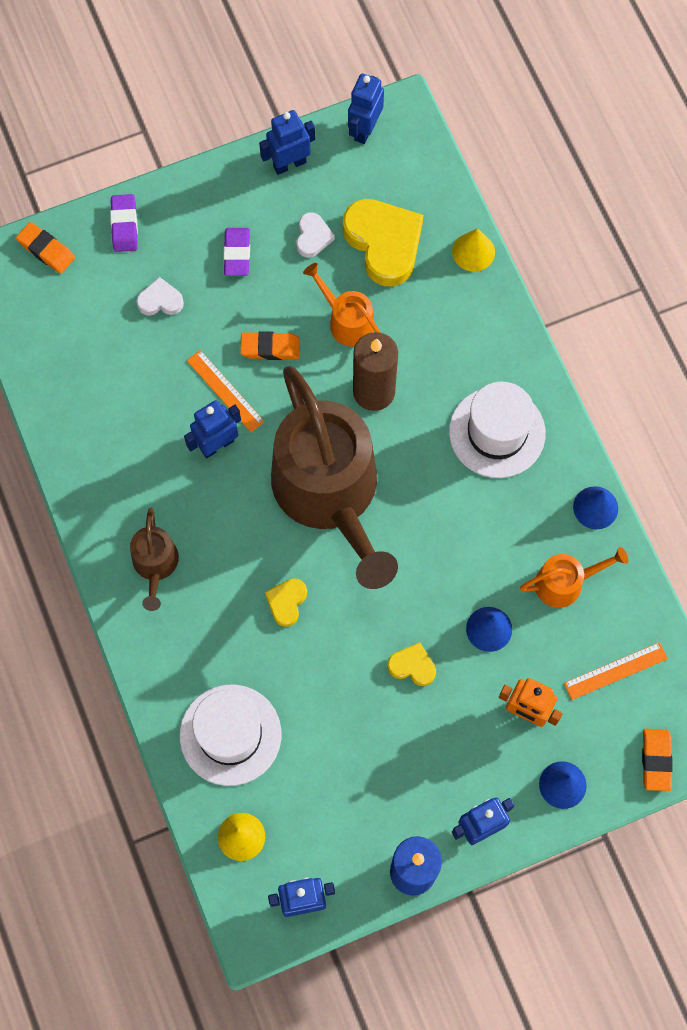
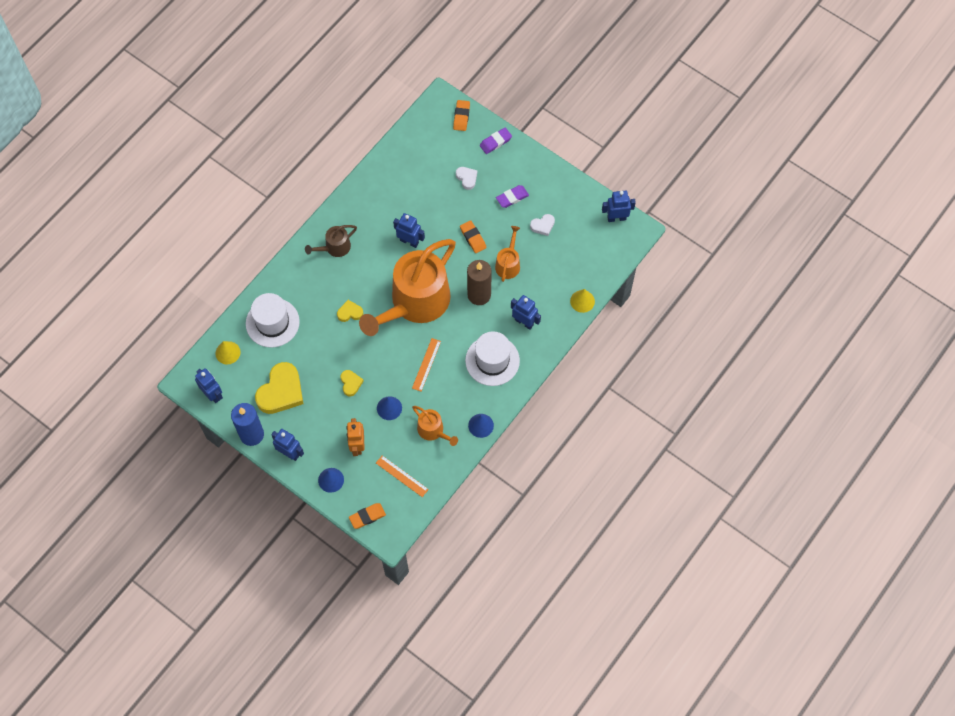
camera: 60 degrees right, 5 degrees down
(225, 391) = (438, 230): orange ruler -> orange ruler (426, 364)
(289, 164) = (575, 195): blue robot -> blue robot (524, 322)
(330, 493) = (415, 303): brown watering can -> orange watering can
(384, 243) = (560, 259): yellow heart -> yellow heart (281, 391)

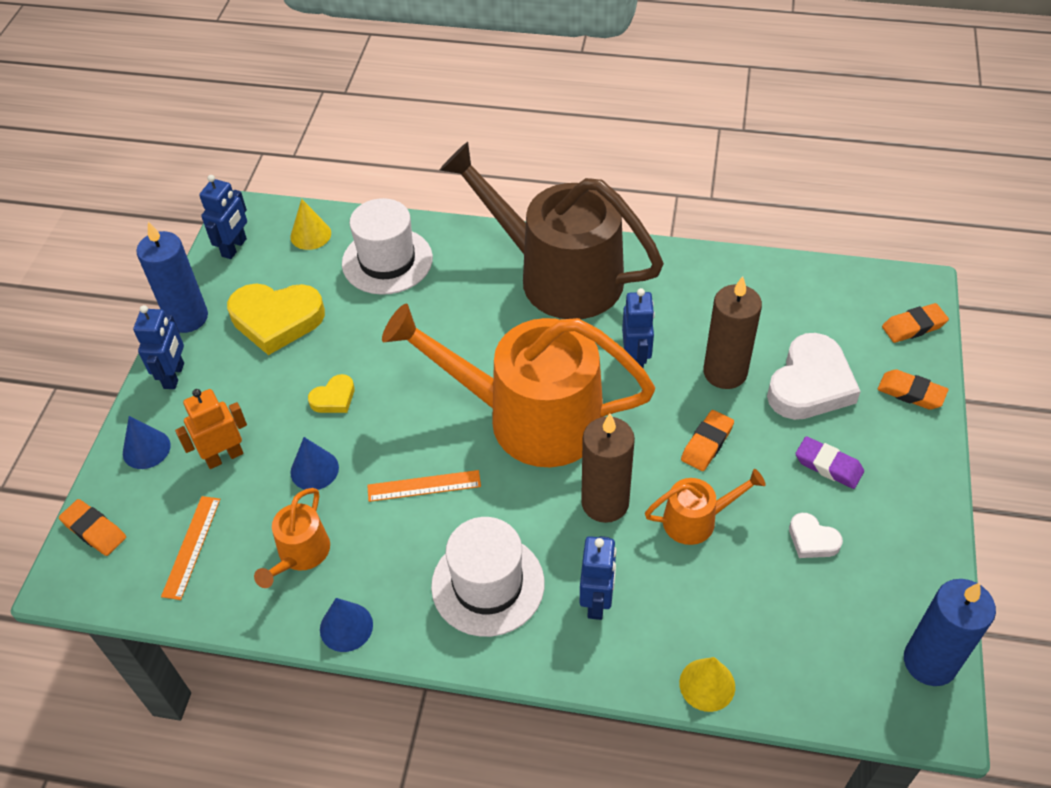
camera: 65 degrees right, 15 degrees down
(335, 247) = (559, 275): brown watering can -> brown watering can, size x2.31
(350, 312) = (459, 342): yellow heart -> none
(439, 208) = (725, 372): none -> brown candle
(467, 178) = (810, 384): white heart -> white heart, size x2.04
(495, 142) = (911, 393): purple eraser -> orange eraser
(616, 218) = (929, 662): blue robot -> blue candle

